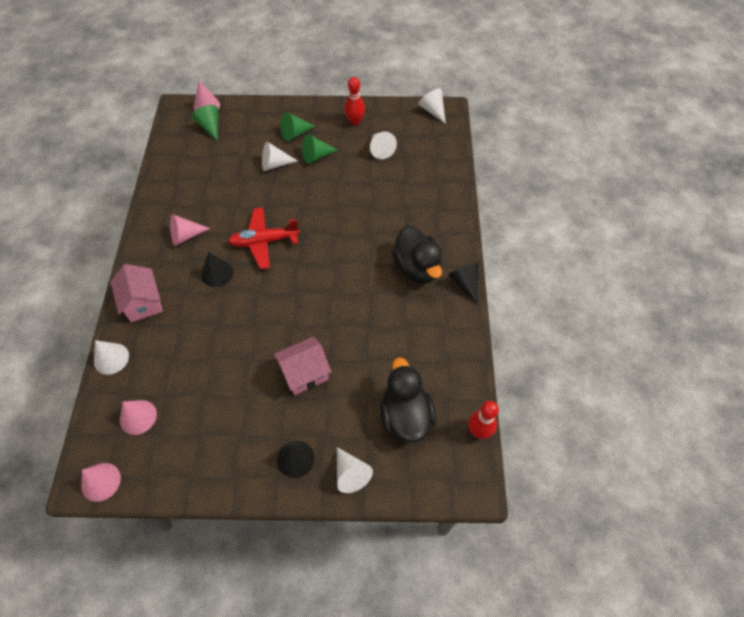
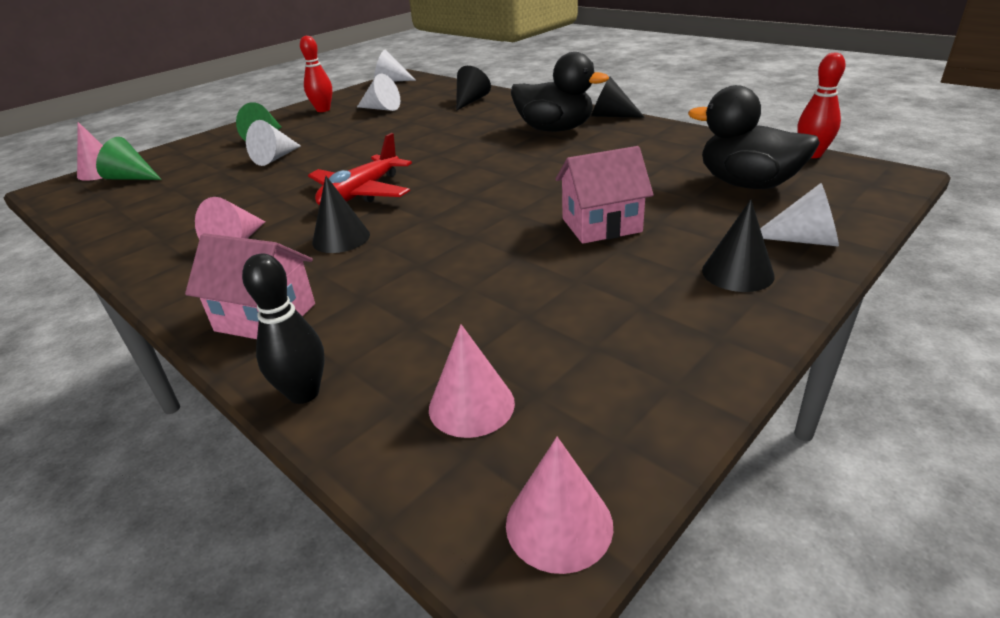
camera: 45 degrees left, 25 degrees down
(111, 358) = (304, 393): white cone -> black bowling pin
(304, 373) = (601, 225): pink house -> pink house turned 60 degrees clockwise
(316, 156) = (317, 136): green cone -> none
(430, 186) = (470, 101): none -> black cone

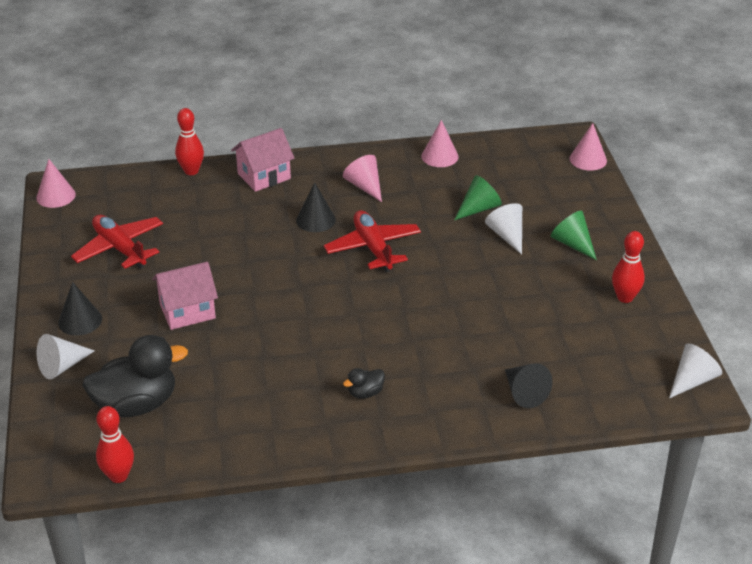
camera: 125 degrees right, 5 degrees up
(132, 178) = (551, 169): green cone -> green cone (478, 208)
(304, 393) = (191, 171): black bowling pin -> red bowling pin
(381, 108) = (578, 331): white cone -> none
(471, 405) = (125, 203): pink cone -> pink cone (439, 156)
(555, 129) = (365, 393): black duck -> black duck, size x0.45
(580, 332) = (120, 248): none -> red plane
(601, 225) = (187, 311): pink house -> pink house turned 45 degrees clockwise
(611, 116) = (350, 445): black cone -> none

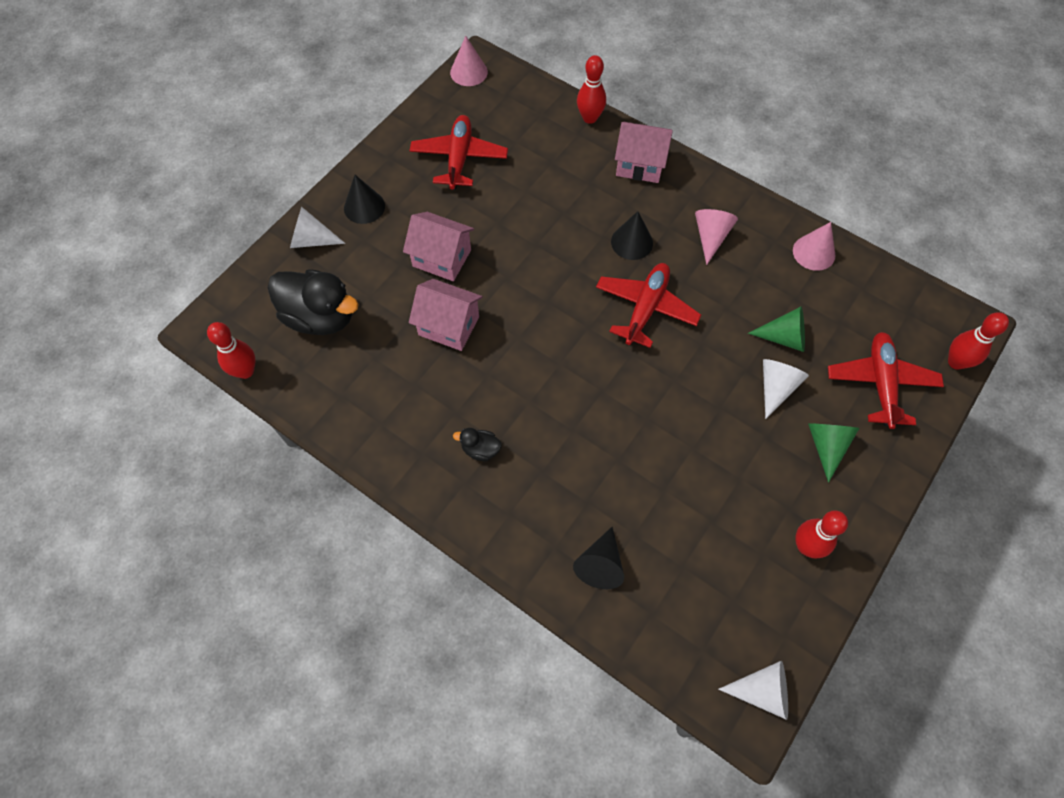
camera: 45 degrees right, 25 degrees up
(247, 344) = (449, 326): none -> pink house
(562, 195) = (880, 383): none -> red plane
(588, 159) = (956, 362): pink cone -> red bowling pin

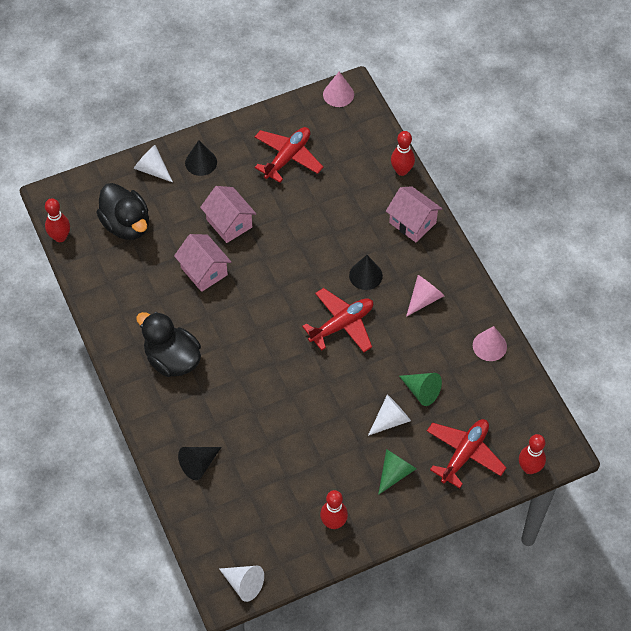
camera: 30 degrees right, 5 degrees down
(480, 449) = (172, 359): black duck -> black duck, size x2.23

